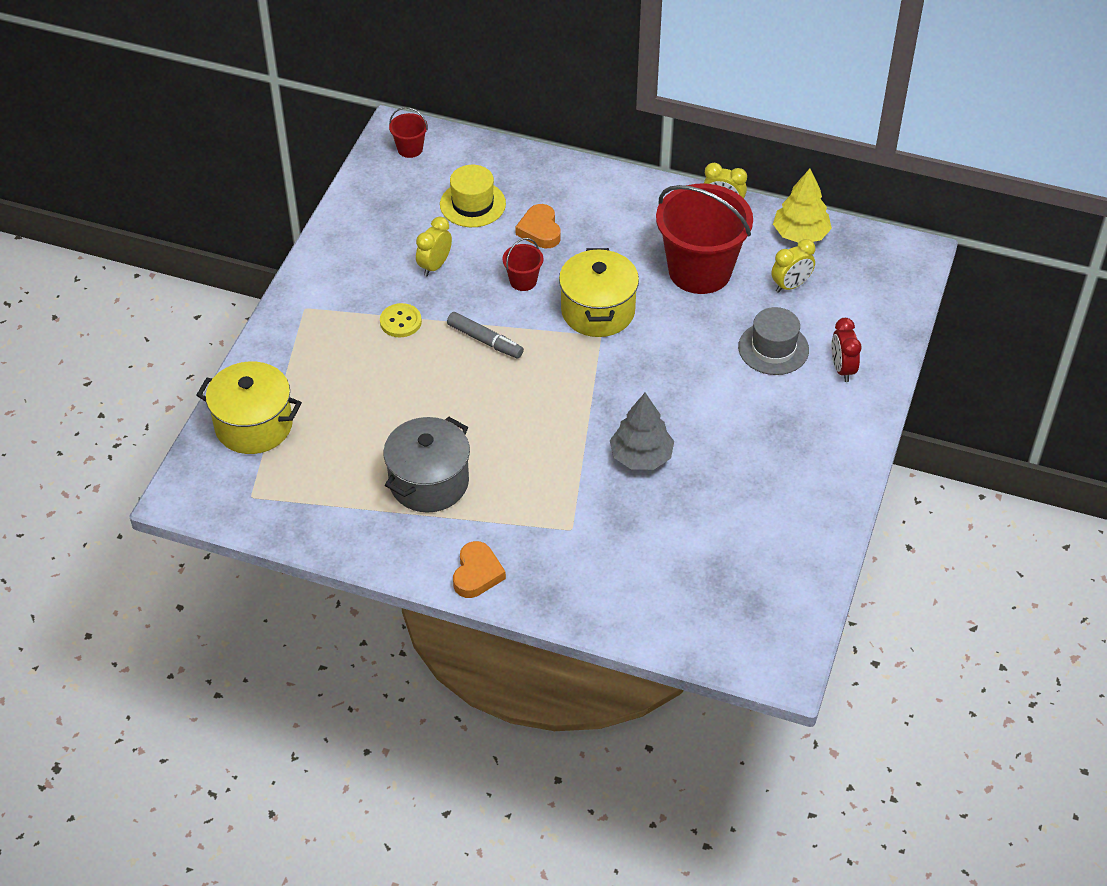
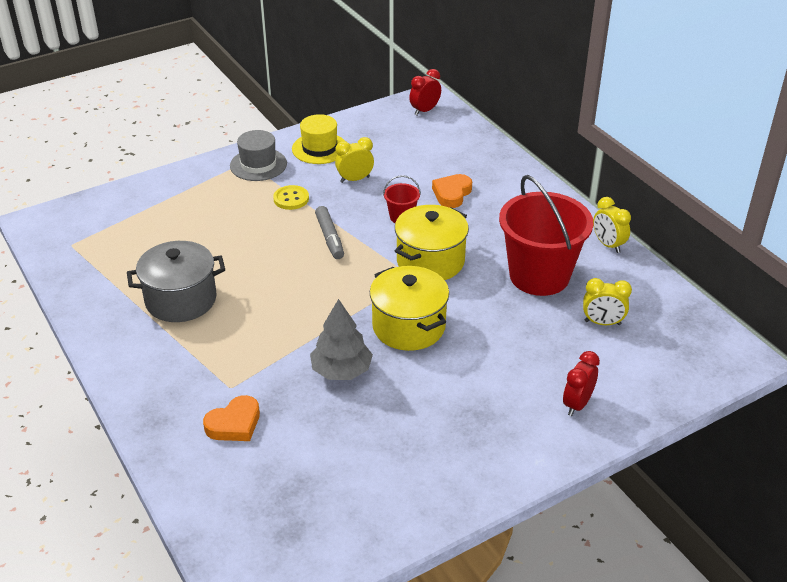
camera: 40 degrees right, 10 degrees down
(254, 425) = (128, 207): yellow pot -> yellow pot (408, 326)
(410, 149) = (424, 111): red bucket -> red clock
(472, 204) = (425, 158): yellow hat -> yellow hat (319, 148)
(477, 573) = (132, 375): orange heart -> orange heart (234, 424)
(773, 348) = (535, 357): grey hat -> grey hat (258, 165)
(800, 234) = (652, 293): yellow tree -> none

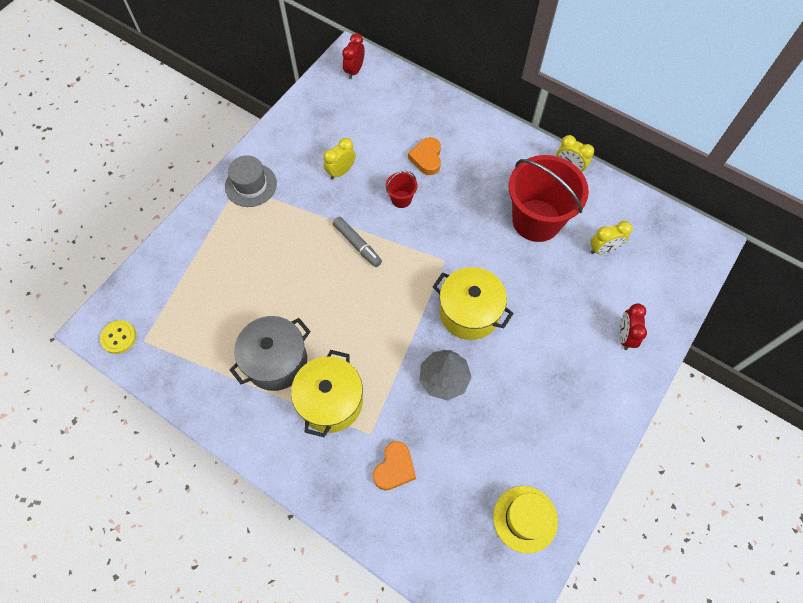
camera: 25 degrees left, 25 degrees up
(291, 199) = (301, 214): yellow button -> yellow button (118, 337)
(319, 148) = (292, 147): yellow hat -> yellow hat (525, 519)
(430, 261) = (449, 238): yellow pot -> yellow pot (331, 401)

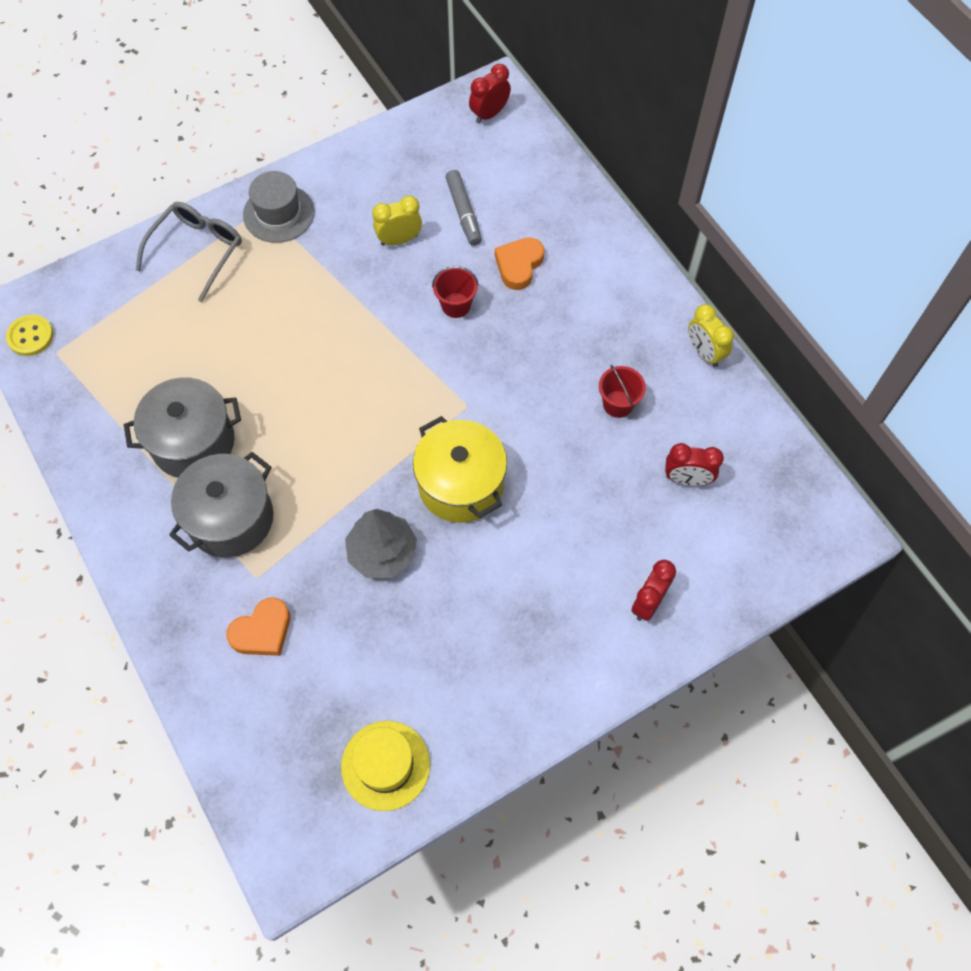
camera: 25 degrees right, 0 degrees up
(208, 231) = (197, 250): none -> grey glasses
(331, 401) = (231, 518): yellow pot -> grey pot
(357, 244) = (368, 340): grey marker -> grey marker (463, 212)
(536, 220) = (618, 404): red bucket -> red bucket, size x0.43
(603, 249) = (687, 479): yellow clock -> red clock

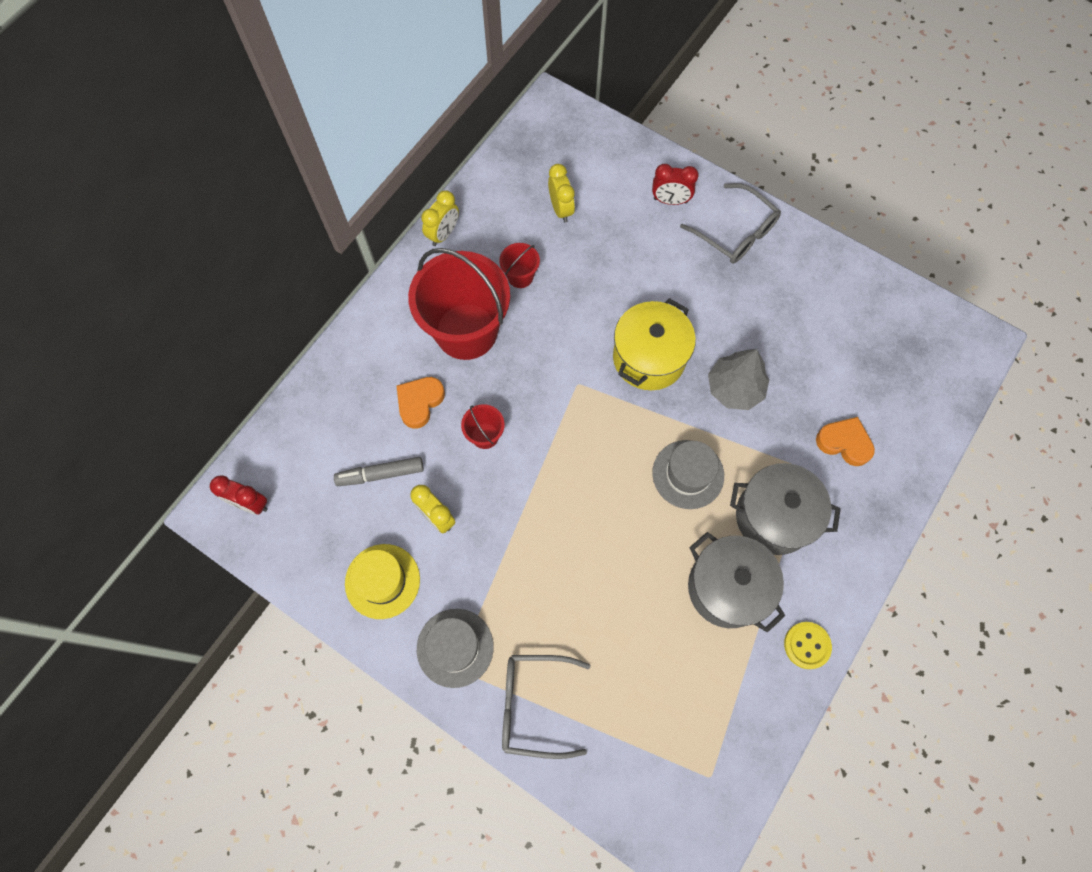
camera: 115 degrees left, 5 degrees up
(30, 336) = (707, 816): yellow button -> yellow button (807, 645)
(318, 461) = (688, 474): none -> grey hat
(385, 765) = (880, 313): yellow hat -> yellow hat (382, 581)
(463, 212) = (381, 474): grey marker -> grey marker turned 150 degrees counterclockwise
(519, 265) = (419, 402): orange heart -> orange heart turned 120 degrees clockwise
(570, 656) = (736, 233): none -> grey glasses
(576, 331) = (466, 331): none -> red bucket
(687, 479) = (561, 209): red clock -> yellow clock

